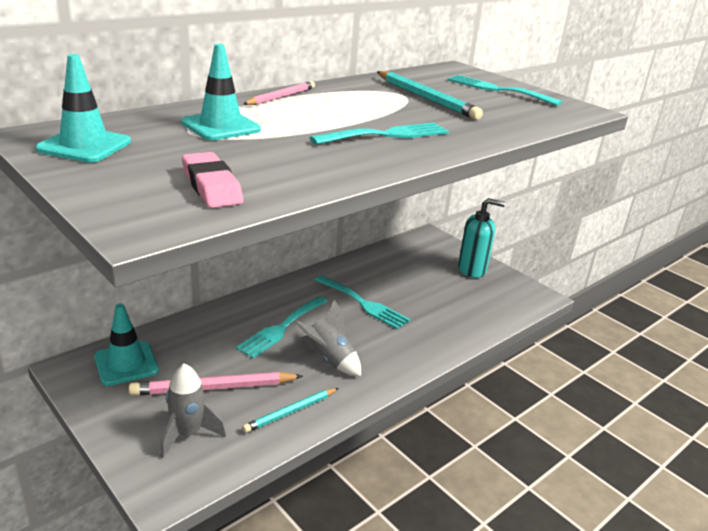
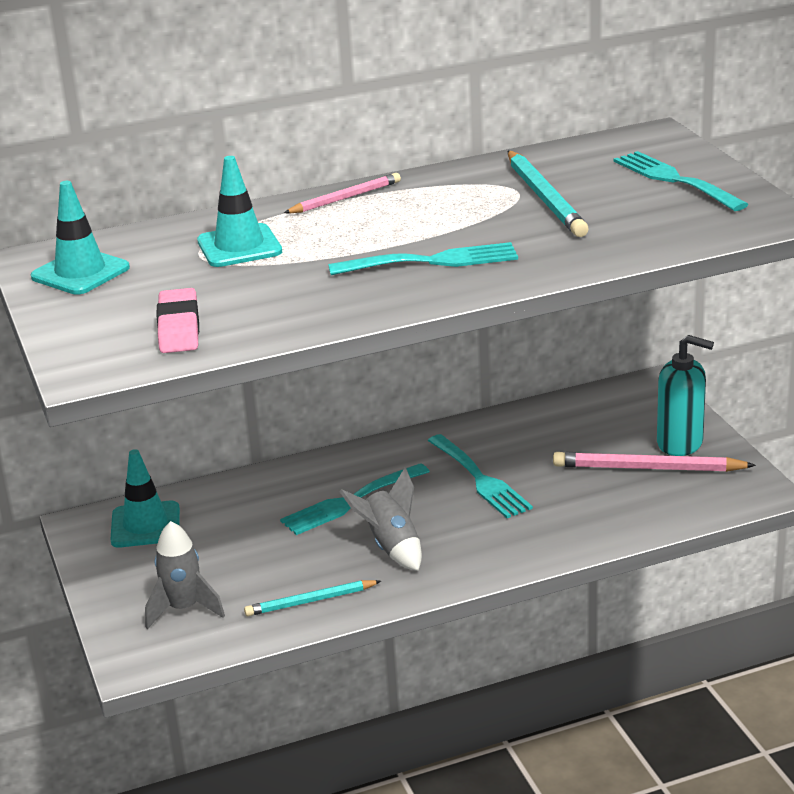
camera: 25 degrees right, 0 degrees up
(214, 388) = (233, 564): pink pencil -> pink pencil (648, 468)

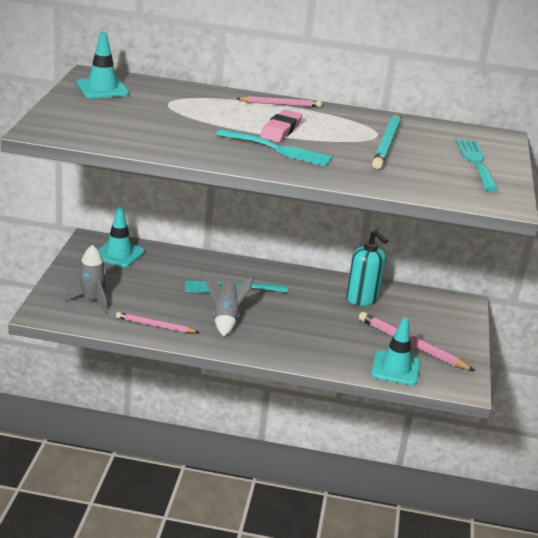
camera: 25 degrees right, 0 degrees up
(178, 328) = (109, 129): pink eraser -> pink eraser (280, 130)
(239, 246) = (193, 106): turquoise traffic cone -> turquoise traffic cone (395, 368)
(310, 601) = (155, 325): turquoise pencil -> pink pencil
(480, 479) = (311, 308): turquoise fork -> none
(680, 443) = (447, 340): turquoise soap dispenser -> turquoise soap dispenser (362, 298)

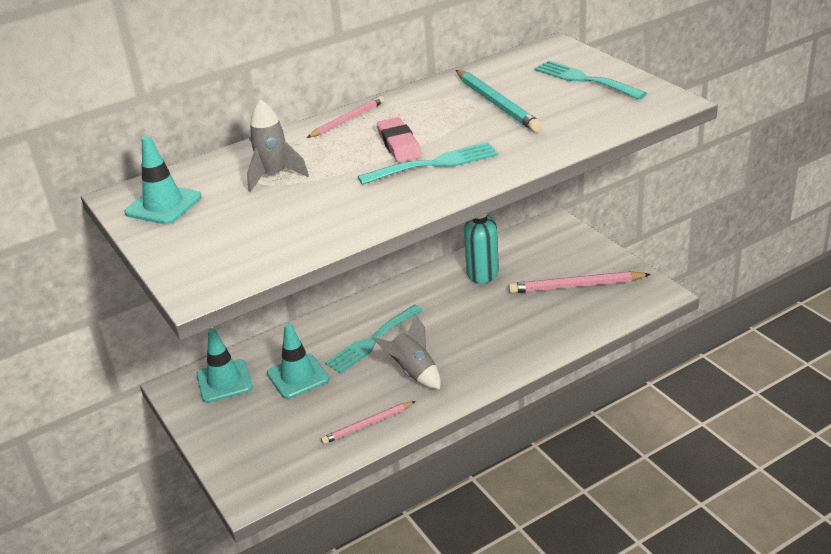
camera: 35 degrees left, 5 degrees up
(91, 300) = (274, 445): grey rocket -> grey rocket (274, 176)
(395, 368) = (596, 315): turquoise traffic cone -> turquoise traffic cone (298, 376)

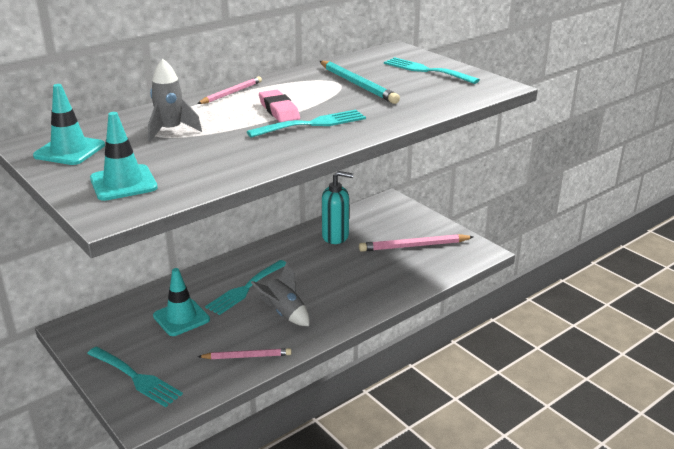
camera: 10 degrees left, 5 degrees down
(224, 381) = (114, 323): turquoise traffic cone -> turquoise traffic cone (123, 183)
(245, 448) = (136, 378): none -> turquoise fork
(367, 425) = (247, 356): pink pencil -> pink pencil turned 150 degrees counterclockwise

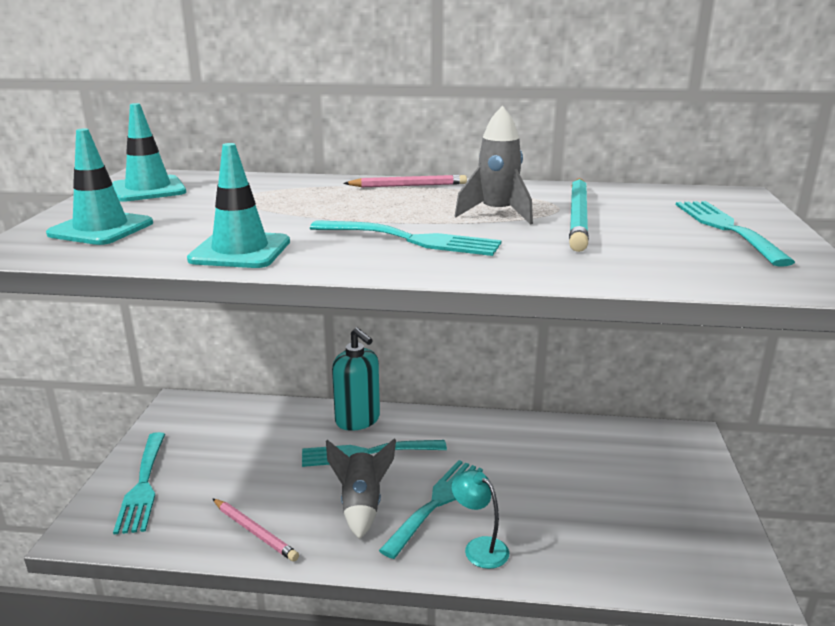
camera: 45 degrees right, 5 degrees down
(171, 131) = (263, 200): grey rocket -> grey rocket (497, 214)
(181, 318) = (267, 448): turquoise traffic cone -> turquoise traffic cone (240, 251)
(279, 110) = (412, 215): pink eraser -> none
(319, 291) = (436, 503): none -> turquoise fork
(335, 236) = (551, 446): turquoise soap dispenser -> turquoise soap dispenser (358, 420)
(366, 297) = (479, 547): none -> turquoise lamp
(414, 246) = (642, 515): pink pencil -> none

